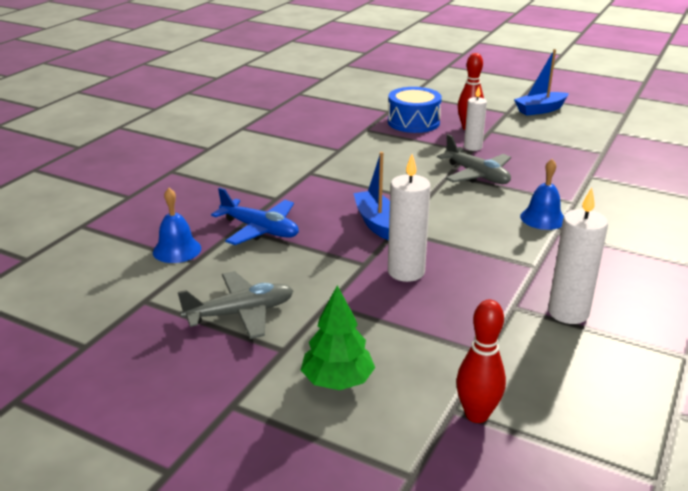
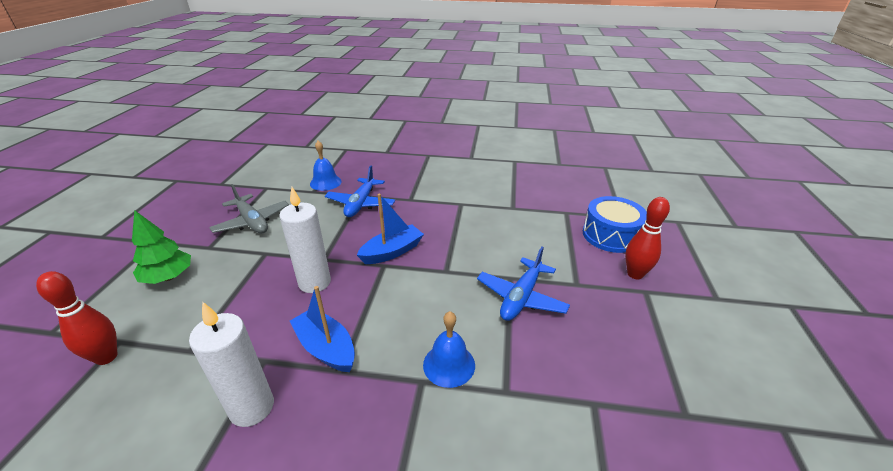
camera: 70 degrees right, 5 degrees up
(472, 147) = (588, 284): white candle -> none
(476, 175) = (521, 297): grey plane -> blue plane
(540, 110) = (762, 328): blue boat -> blue boat (326, 348)

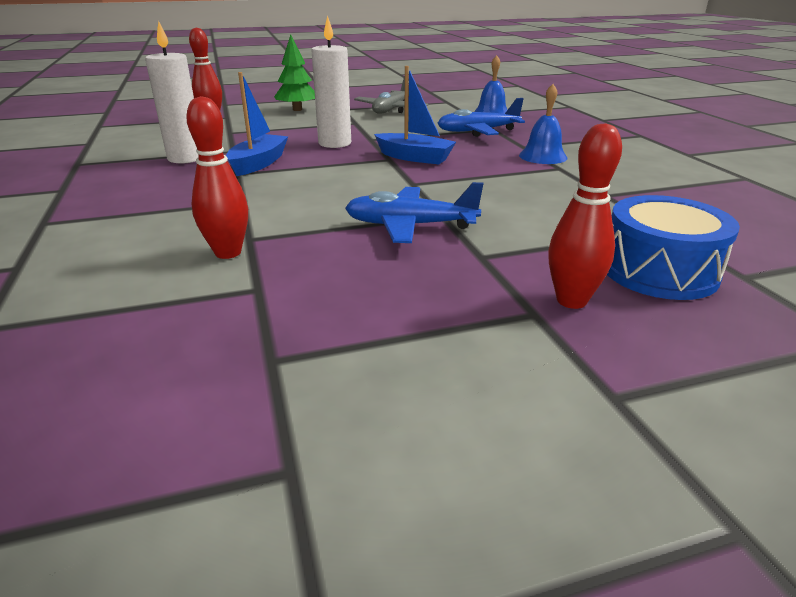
camera: 65 degrees right, 5 degrees down
(449, 364) = (270, 208): blue bell -> blue bell (543, 156)
(528, 411) = (228, 253): none -> red bowling pin

